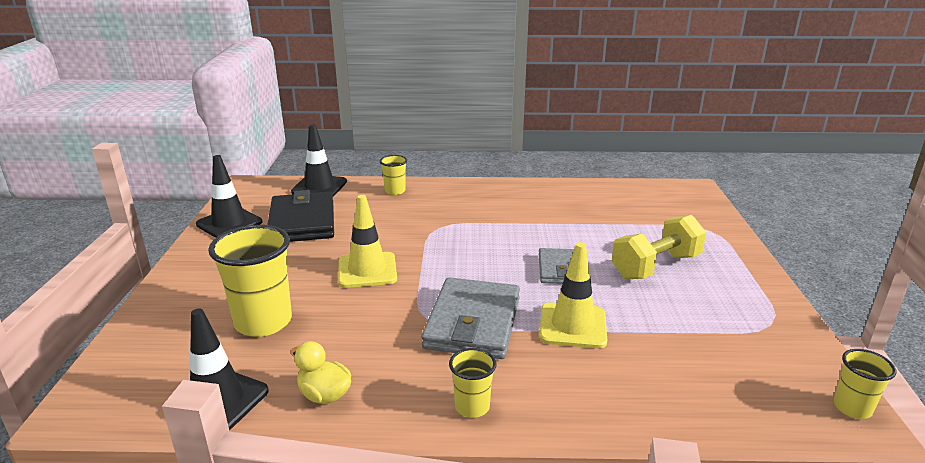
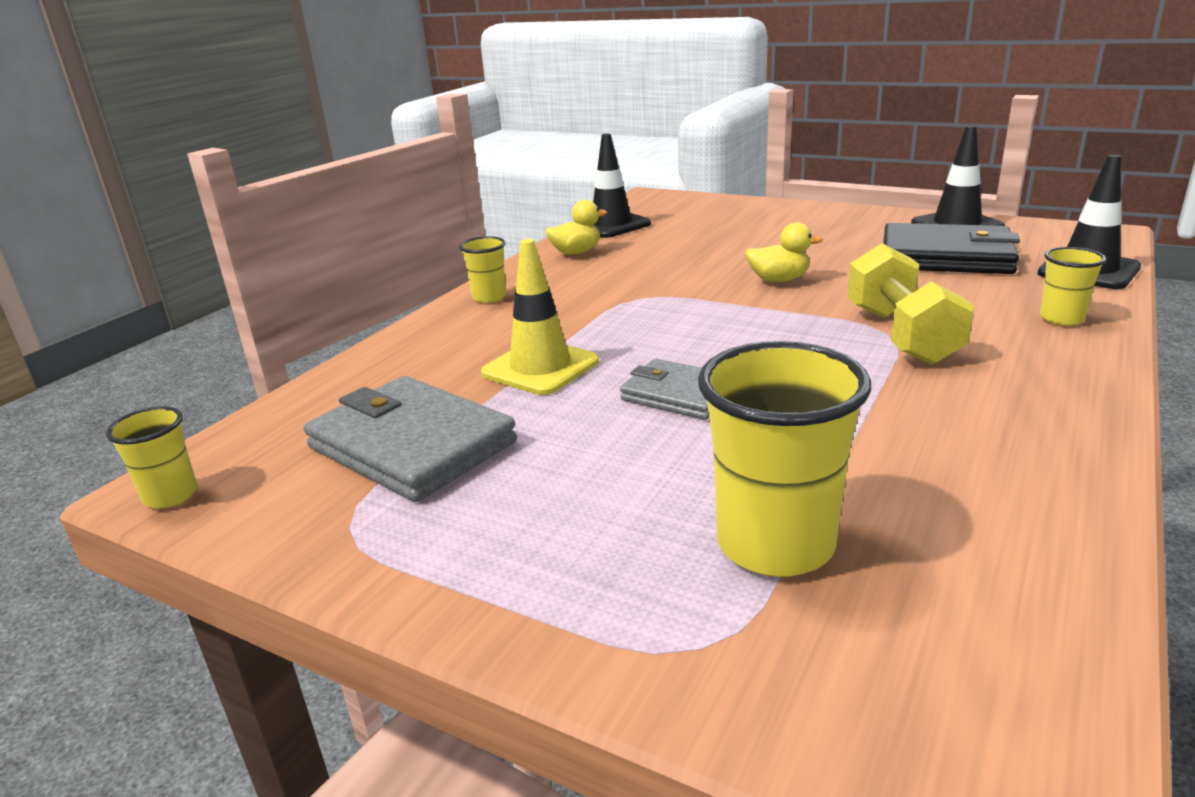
camera: 120 degrees right, 0 degrees up
(263, 322) = (709, 237): yellow cup -> yellow cup (775, 544)
(367, 270) = (779, 280): yellow traffic cone -> yellow duck
(473, 323) = (610, 316): grey wallet -> grey wallet (411, 445)
(655, 266) = (610, 486): yellow dumbbell -> yellow dumbbell (901, 335)

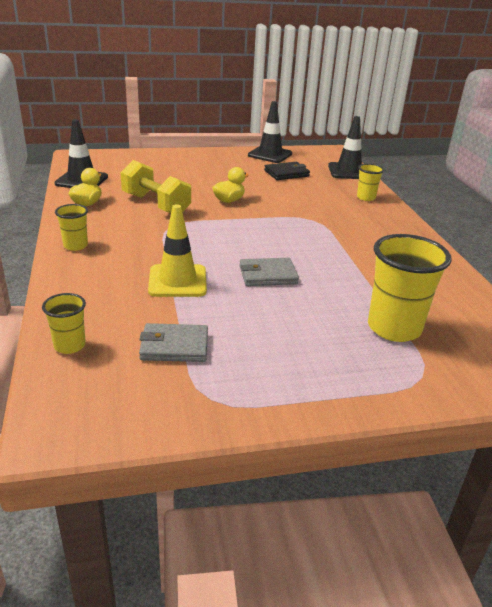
camera: 45 degrees left, 5 degrees up
(170, 495) = (69, 432): yellow cup -> yellow cup (69, 345)
(411, 445) = (174, 346): grey wallet -> grey wallet, size x0.59
(901, 335) = (319, 219): yellow dumbbell -> yellow dumbbell (156, 204)
(945, 256) = (286, 173): black wallet -> black wallet, size x0.59

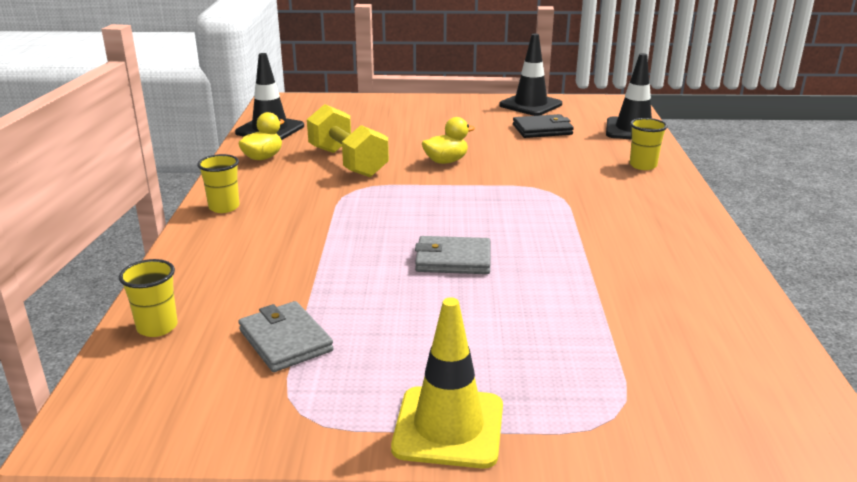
camera: 15 degrees right, 5 degrees down
(174, 346) = (285, 340): grey wallet -> grey wallet turned 45 degrees clockwise
(177, 281) = (329, 259): yellow traffic cone -> yellow traffic cone (448, 427)
(394, 328) = (602, 345): yellow cup -> none

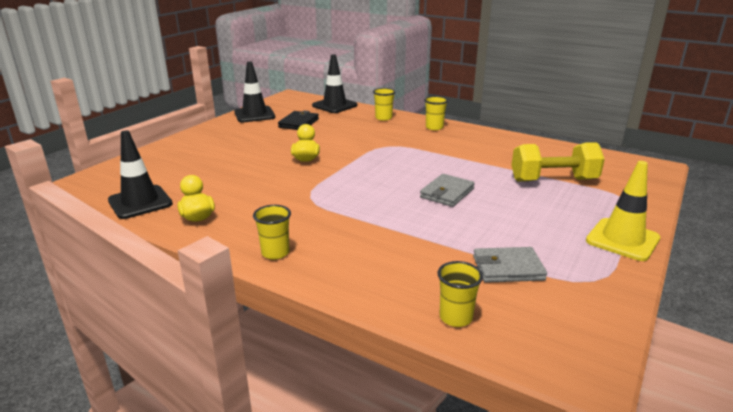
camera: 60 degrees left, 0 degrees up
(348, 162) = (259, 188): yellow dumbbell -> yellow dumbbell (553, 180)
(667, 203) = (434, 127): none -> yellow cup

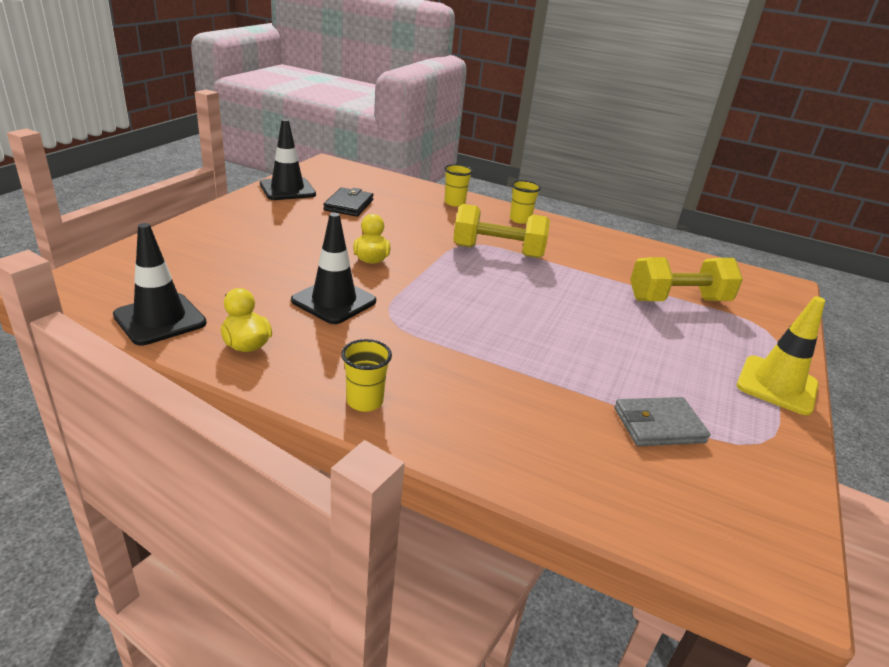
camera: 10 degrees left, 5 degrees up
(334, 105) = (389, 181): black traffic cone -> black traffic cone (334, 301)
(409, 150) = (498, 251): none -> yellow dumbbell
(447, 193) = (559, 315): grey wallet -> none
(455, 317) = (616, 498): yellow cup -> none

